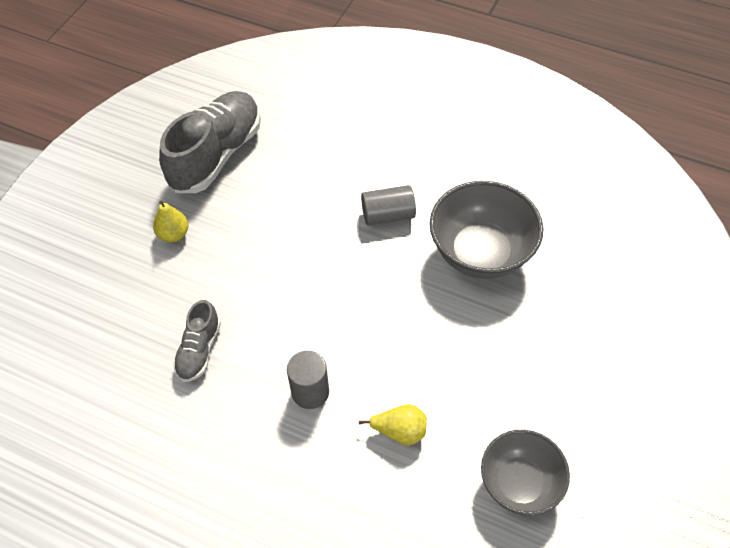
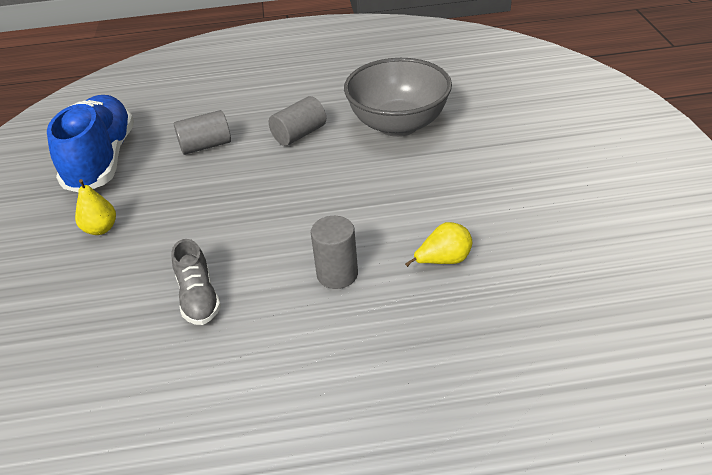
camera: 30 degrees left, 15 degrees down
(216, 155) = (102, 160): grey shoe -> blue shoe
(304, 184) = (205, 146): none -> grey cylinder
(519, 483) = (573, 243): grey bowl -> none

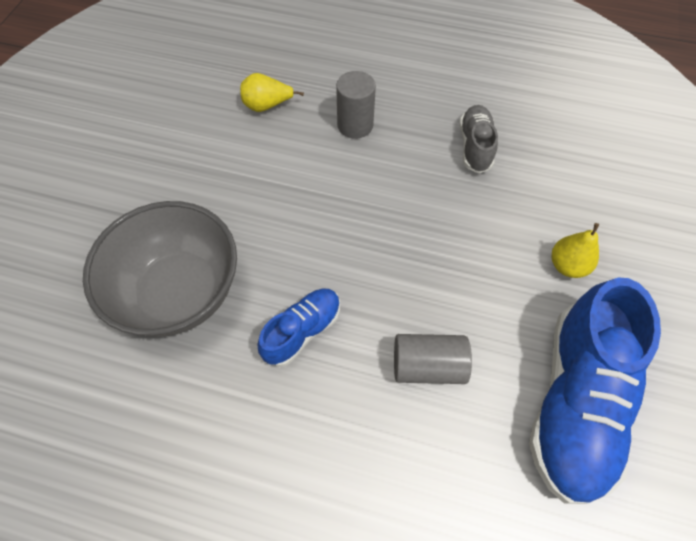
camera: 160 degrees left, 20 degrees up
(299, 134) = (302, 331): grey cylinder -> blue shoe

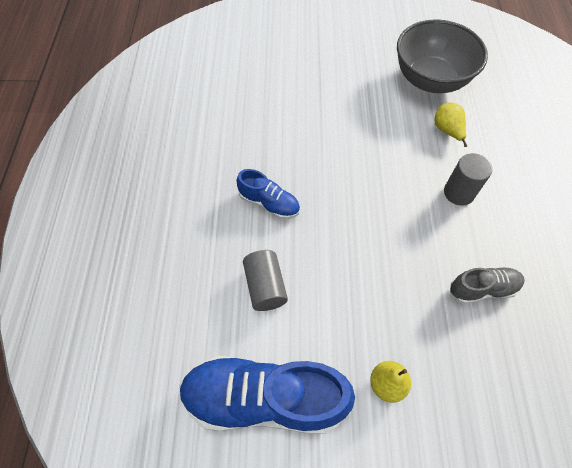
camera: 75 degrees right, 0 degrees up
(179, 292) = (275, 130): grey bowl -> grey bowl (430, 80)

